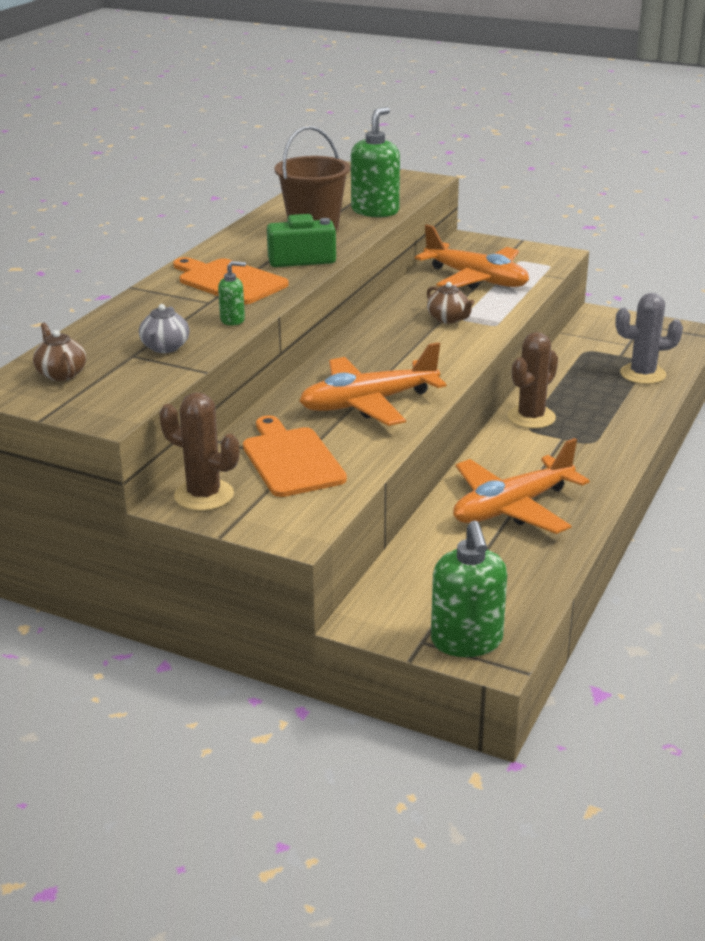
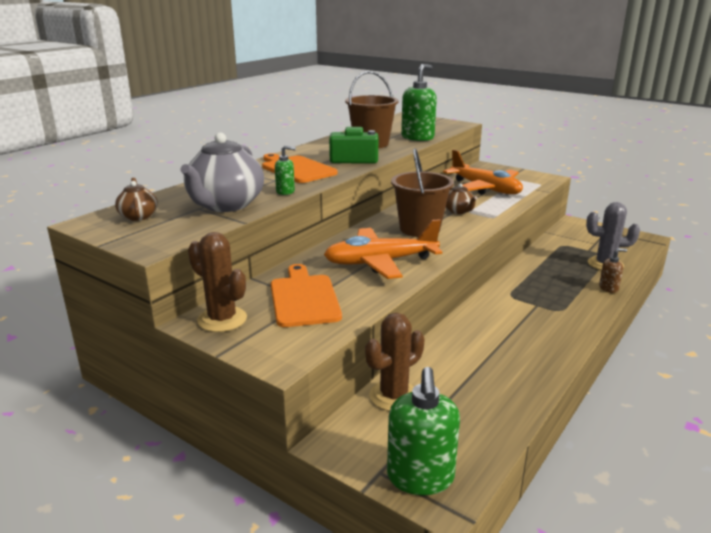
camera: 10 degrees right, 5 degrees down
(165, 347) = (225, 205): grey teapot -> grey teapot, size x2.04
(404, 351) = (419, 229): none -> brown bucket
(512, 508) = (486, 356): orange plane -> none
(531, 417) = (514, 287): brown cactus -> brown cactus (394, 396)
(648, 407) = (608, 288): none -> brown soap dispenser

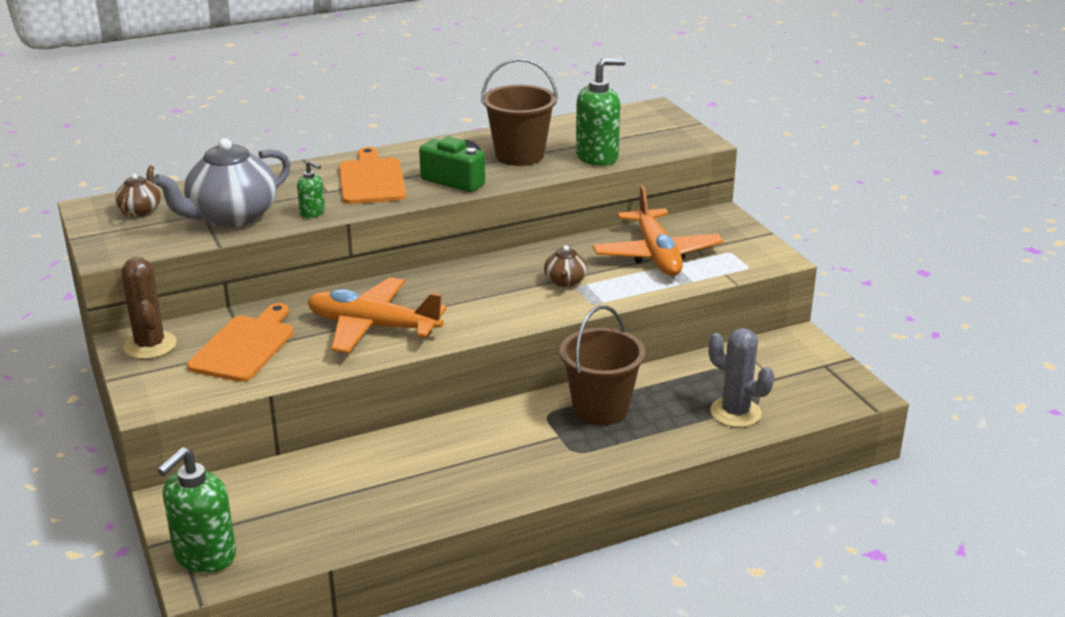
camera: 30 degrees right, 5 degrees up
(394, 396) = (274, 478): brown cactus -> none
(419, 229) = (479, 295): brown bucket -> brown bucket (600, 409)
(608, 288) = (683, 445): brown soap dispenser -> none

